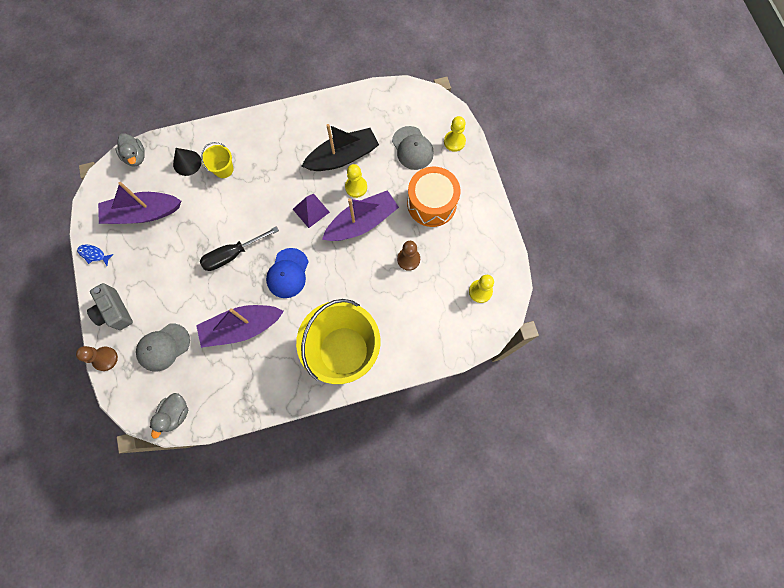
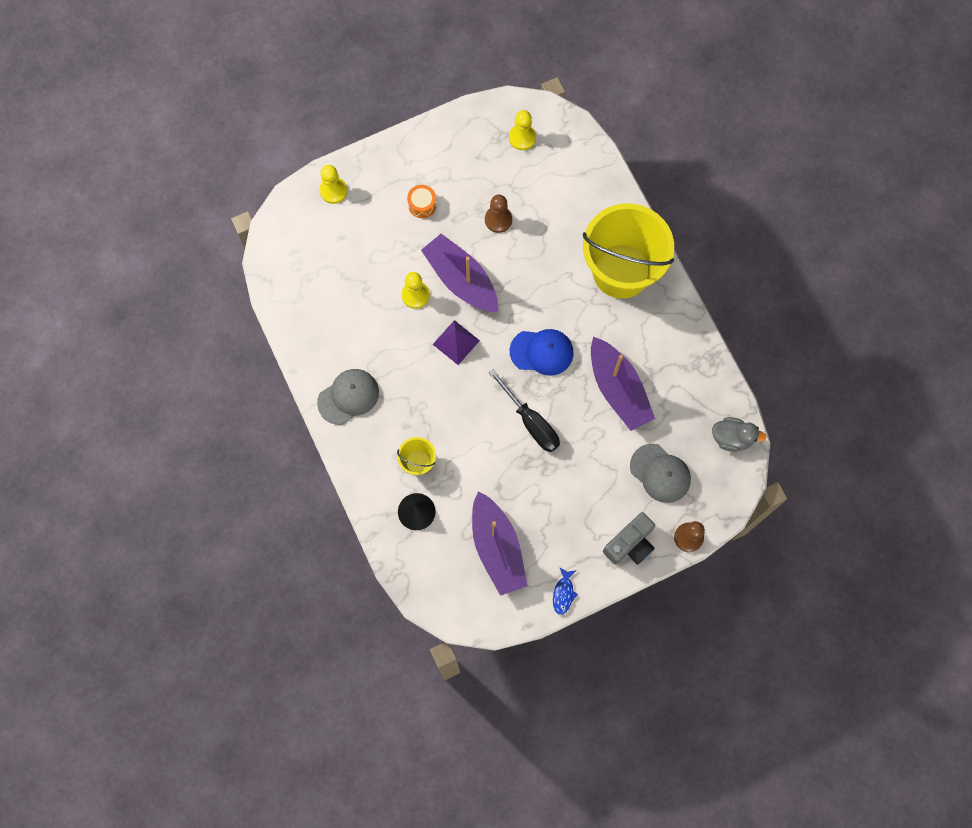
camera: 100 degrees left, 0 degrees up
(136, 157) = (419, 581): grey duck -> none
(343, 157) = (376, 318): black boat -> none
(412, 148) = (350, 238): grey cap -> grey cap (348, 397)
(431, 203) = (422, 205): orange drum -> orange drum, size x0.47

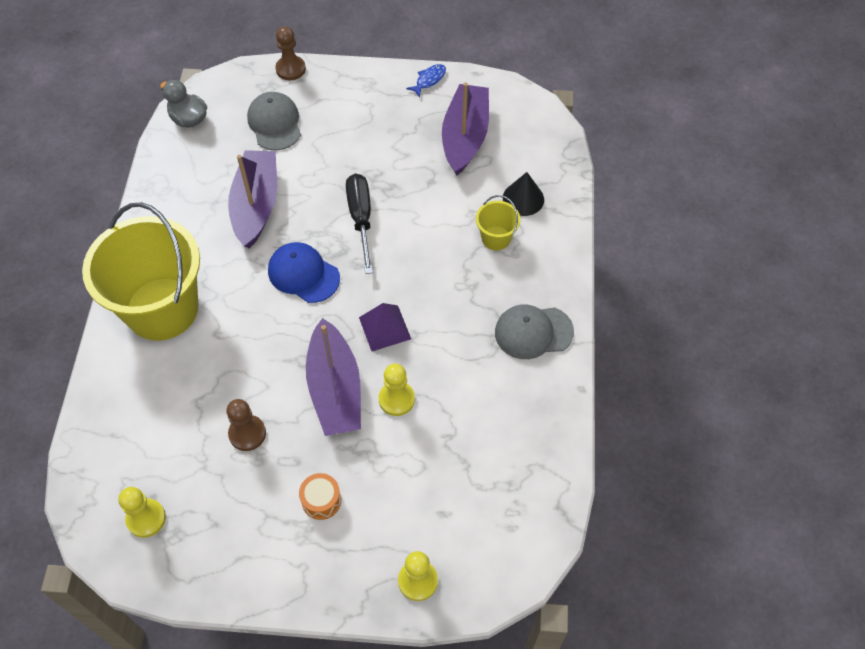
camera: 150 degrees left, 15 degrees down
(630, 544) = (344, 87): grey camera -> none

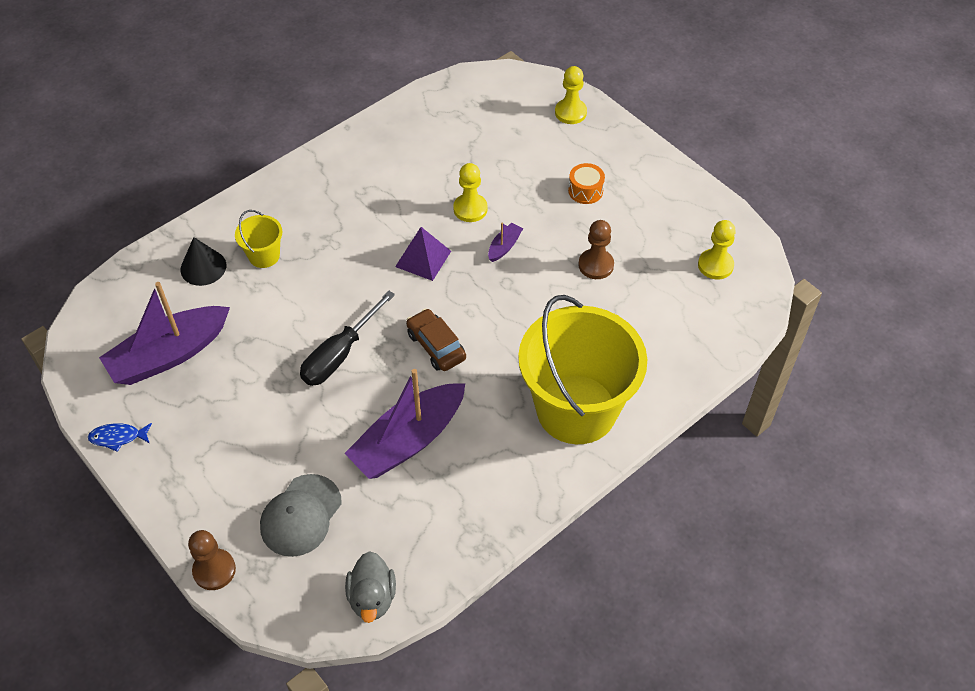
camera: 135 degrees left, 5 degrees down
(303, 274) = (436, 346): blue cap -> brown car
(335, 389) = (504, 246): purple boat -> purple boat, size x0.42
(533, 332) = (329, 178): grey cap -> none

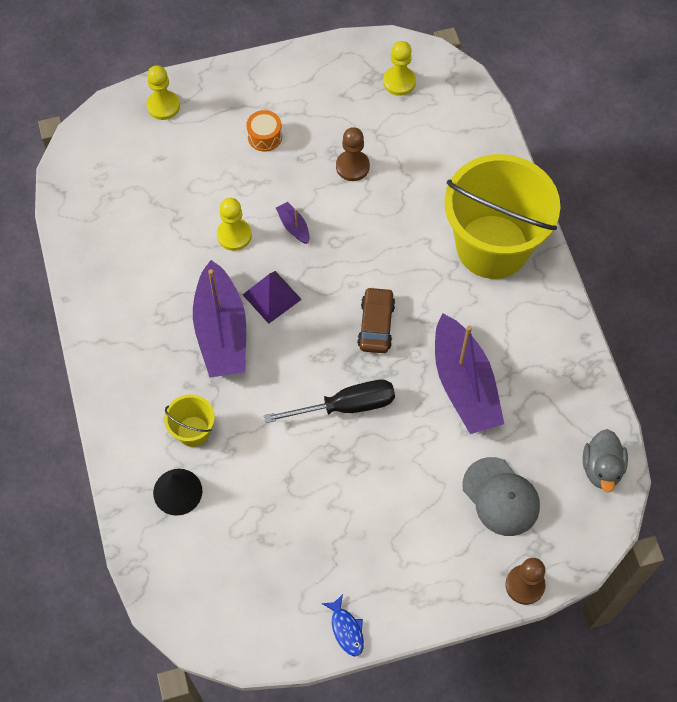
camera: 65 degrees left, 10 degrees up
(118, 437) = (346, 629): blue fish -> blue fish turned 45 degrees counterclockwise
(169, 355) = (271, 555): purple boat -> purple boat (221, 331)
(340, 354) = (346, 406): black screwdriver -> black screwdriver turned 75 degrees counterclockwise
(372, 597) = (601, 468): grey duck -> grey duck turned 75 degrees clockwise
(436, 346) = (376, 325): brown car -> brown car turned 105 degrees clockwise

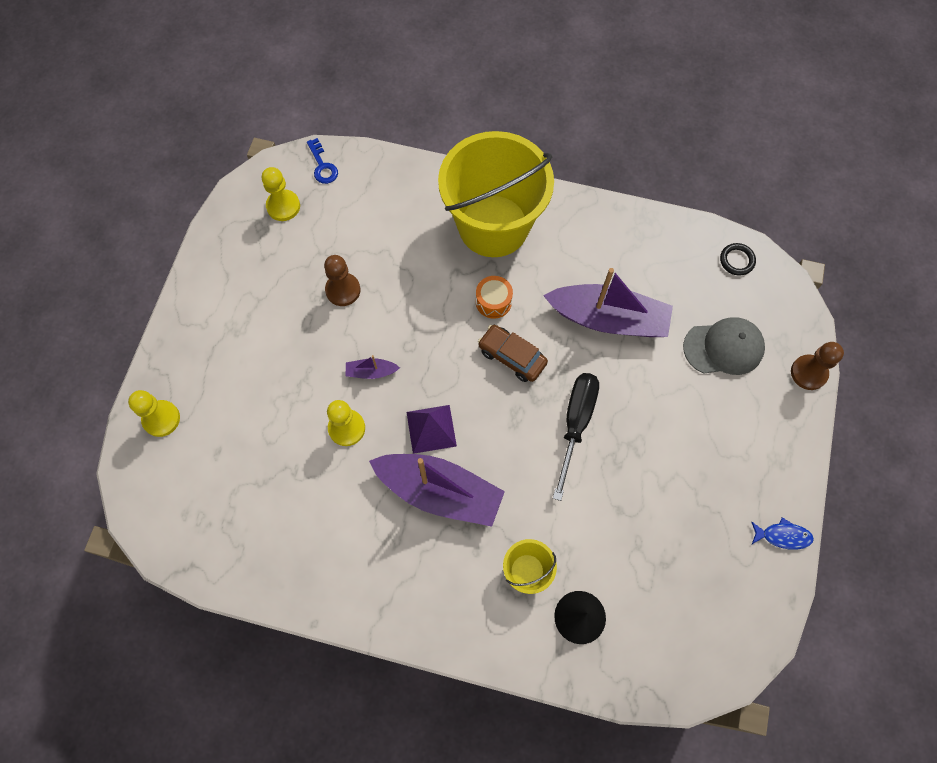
camera: 60 degrees left, 5 degrees up
(265, 137) = (260, 346): orange drum -> orange drum (493, 302)
(457, 88) = (322, 166): none -> blue key
(601, 468) = (737, 260): grey duck -> black ring

